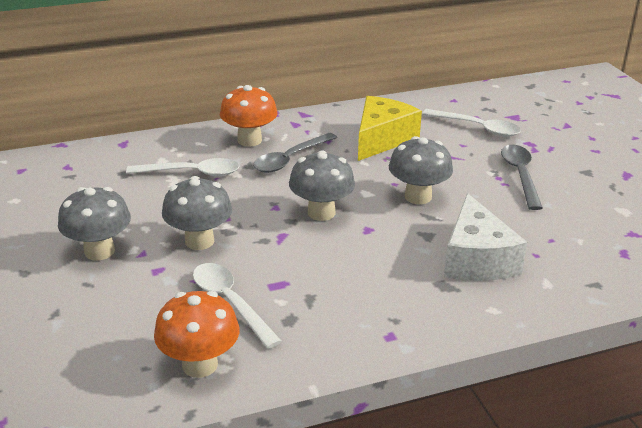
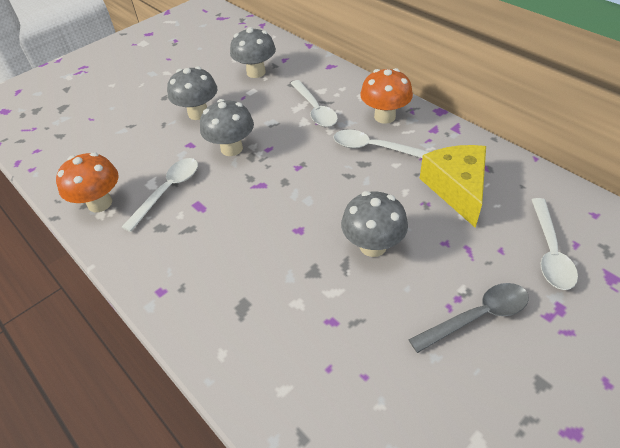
camera: 70 degrees right, 15 degrees up
(290, 159) = (374, 148): grey spoon -> white spoon
(321, 213) = (306, 194): grey mushroom -> grey mushroom (256, 72)
(382, 139) = (457, 189): yellow cheese -> yellow cheese turned 105 degrees counterclockwise
(476, 259) = (294, 319): white cheese -> none

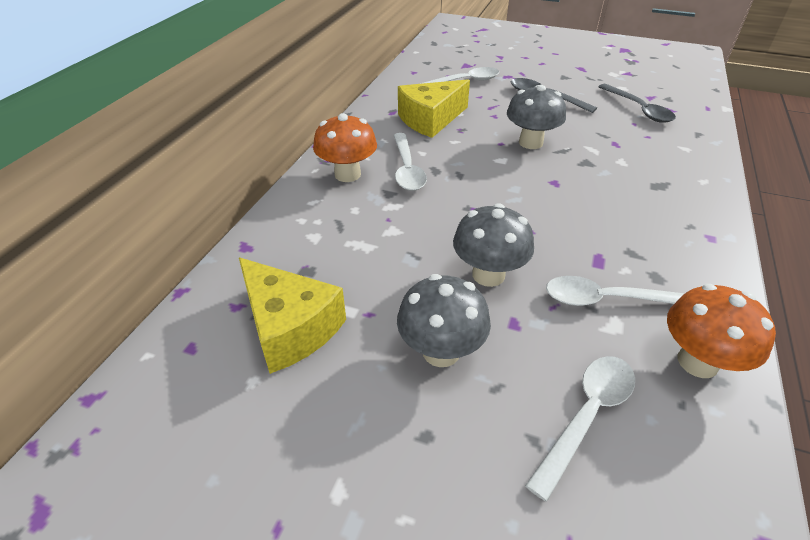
camera: 120 degrees left, 5 degrees down
(256, 72) = (290, 327): grey mushroom -> yellow cheese
(315, 110) = (362, 229): white spoon -> white spoon (586, 416)
(398, 412) = (638, 109): none -> grey spoon

